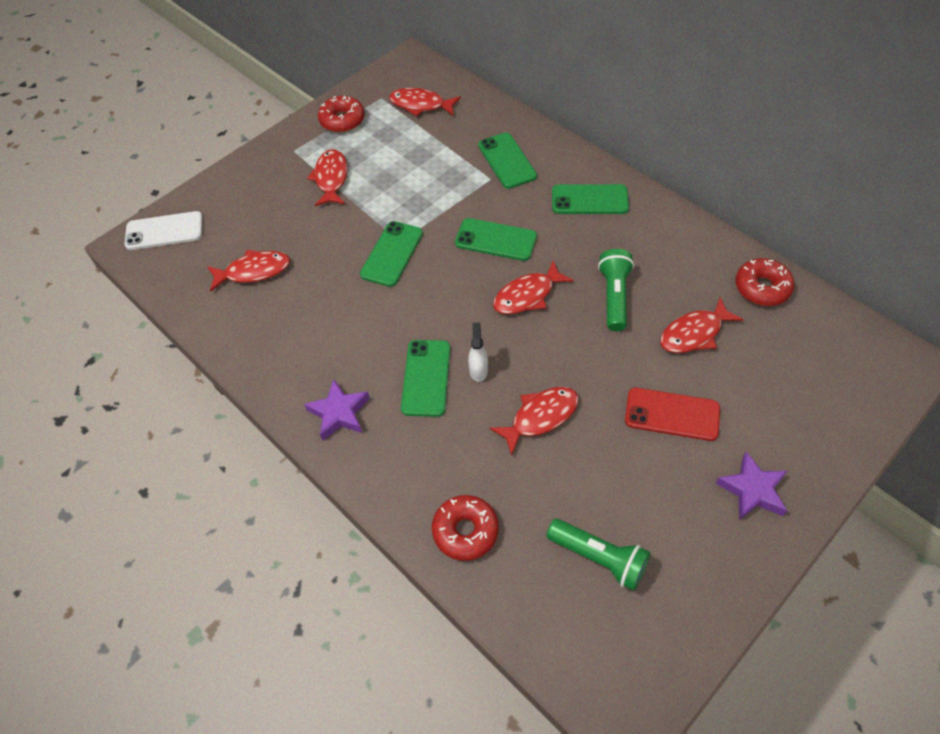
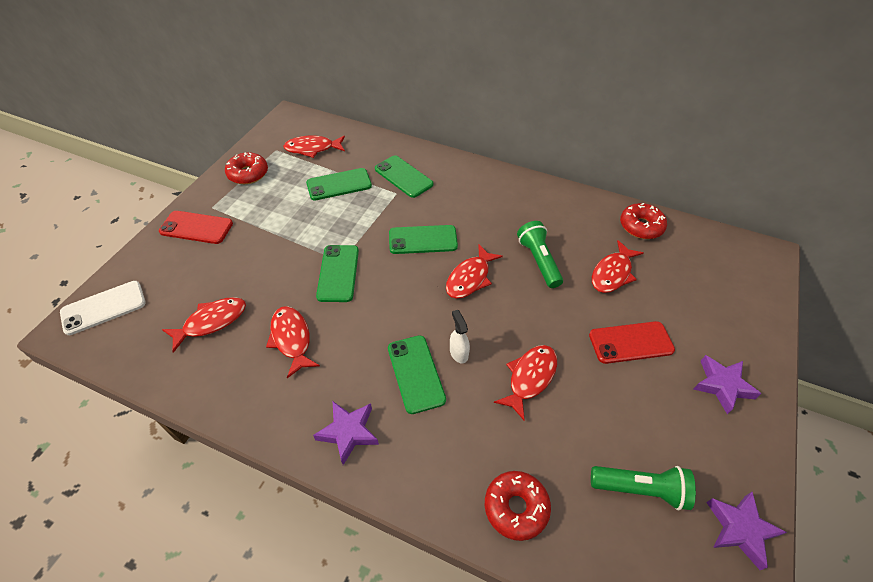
camera: 25 degrees left, 5 degrees down
(271, 169) = (196, 227): none -> red phone
(331, 178) = (256, 223): red fish -> red fish (292, 339)
(589, 200) = (482, 192): green phone -> green phone (339, 184)
(683, 629) = (740, 529): none -> purple star

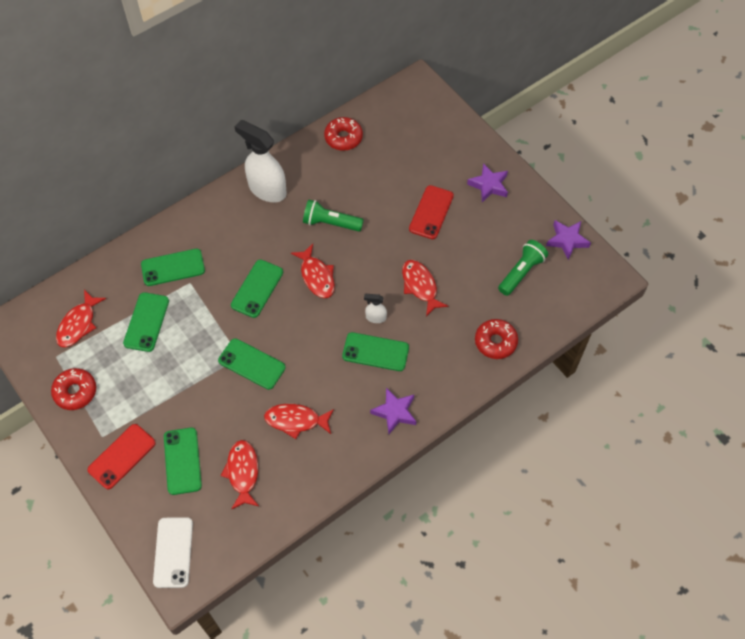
camera: 60 degrees left, 10 degrees up
(207, 270) = (182, 461): none -> green phone
(532, 199) = (267, 189): none -> white spray bottle
(612, 273) = (372, 185): red fish -> none

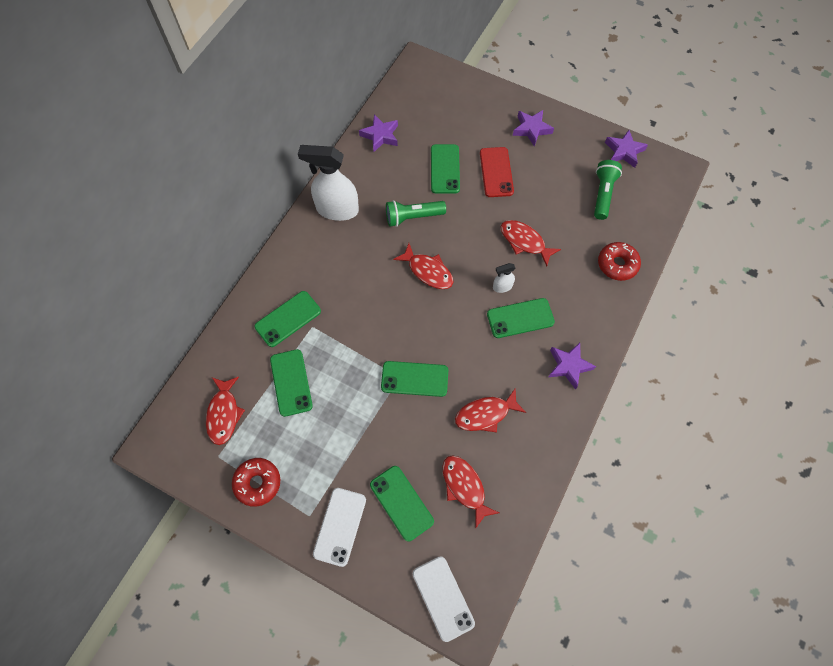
camera: 25 degrees left, 5 degrees up
(122, 456) = (340, 526): red phone -> white phone
(257, 288) = (379, 305): green phone -> green phone (445, 169)
(343, 138) = (380, 135): red donut -> purple star

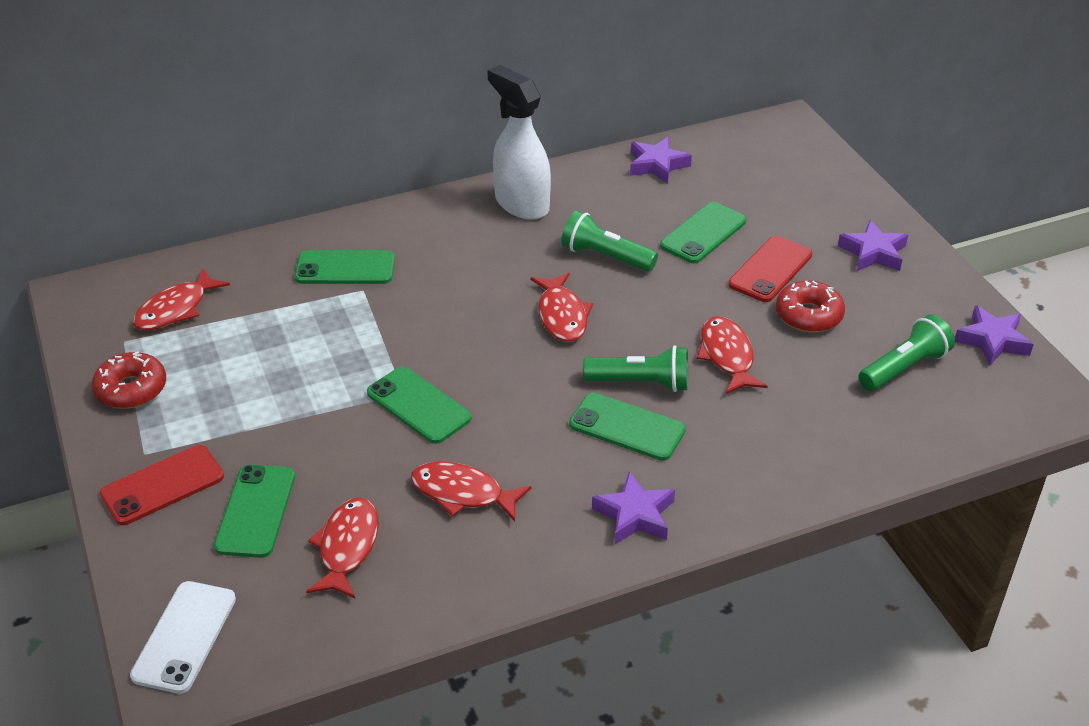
camera: 40 degrees right, 25 degrees down
(291, 382) = (277, 325): green phone -> none
(340, 526) = (162, 485): white phone -> red phone
(502, 287) = (641, 383): white spray bottle -> green flashlight
(617, 264) = (838, 451): red donut -> red donut (808, 315)

